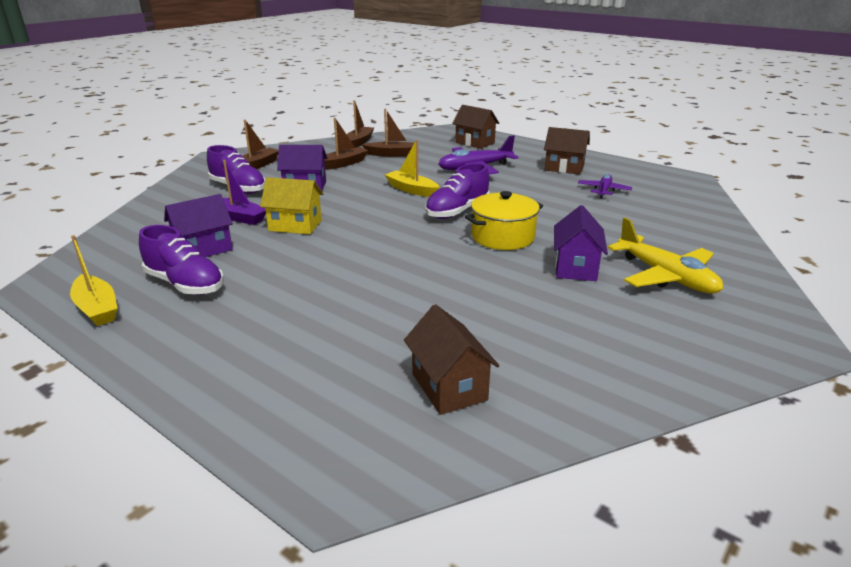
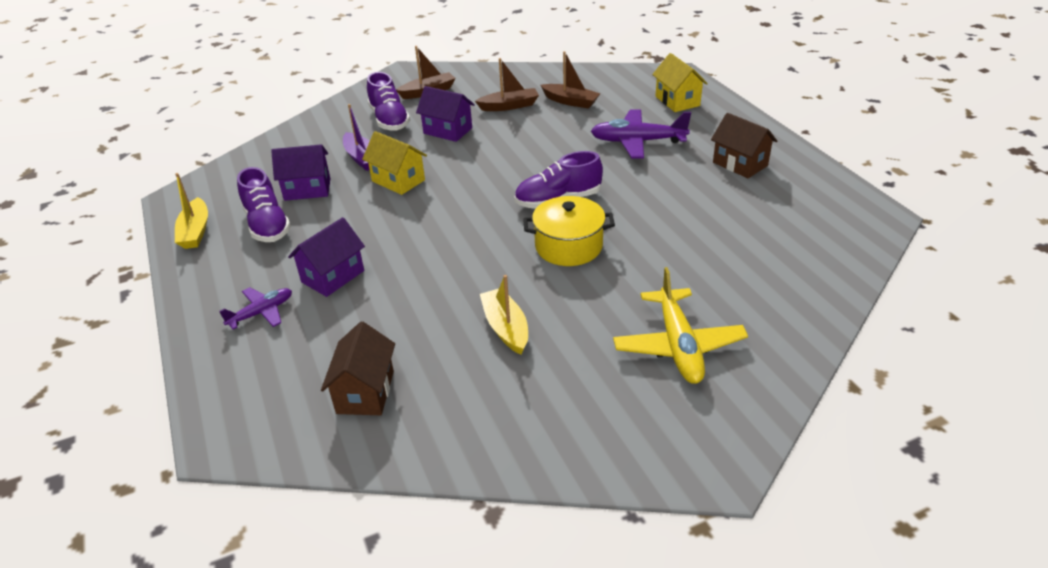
camera: 30 degrees right, 10 degrees up
(359, 142) = (552, 76): brown boat -> none
(412, 190) = (542, 159): yellow boat -> yellow boat (506, 328)
(475, 143) = (677, 101): brown house -> yellow house
(575, 267) = (598, 305): purple house -> purple house (333, 276)
(603, 190) = (748, 210): purple plane -> purple plane (261, 313)

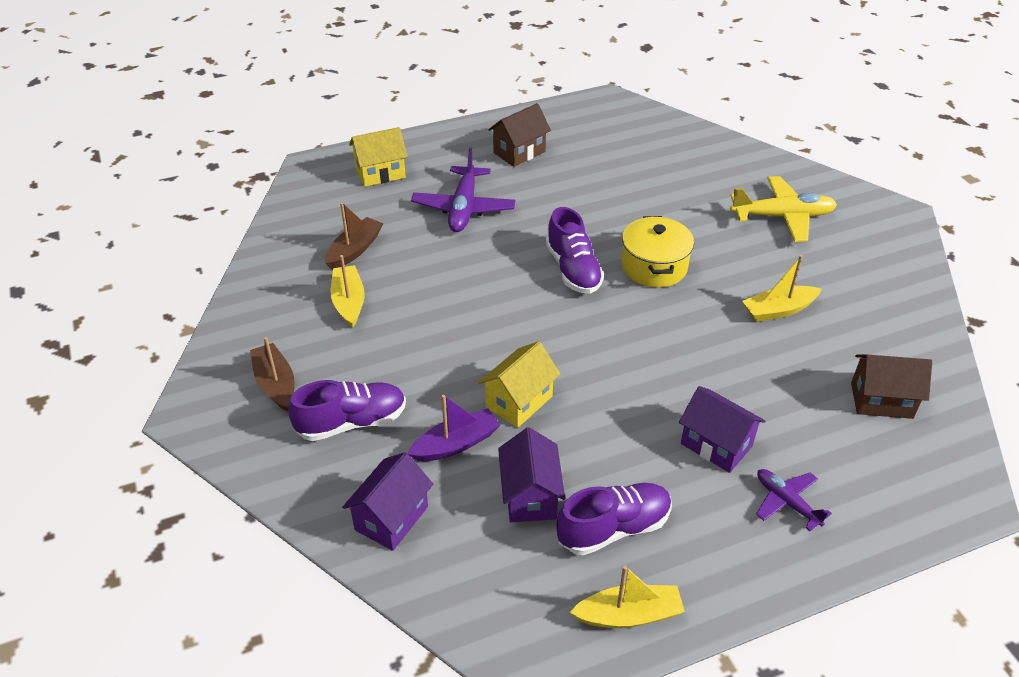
camera: 90 degrees left, 5 degrees up
(448, 131) = (400, 359): purple house -> purple house (391, 518)
(509, 106) = (349, 302): brown boat -> yellow boat

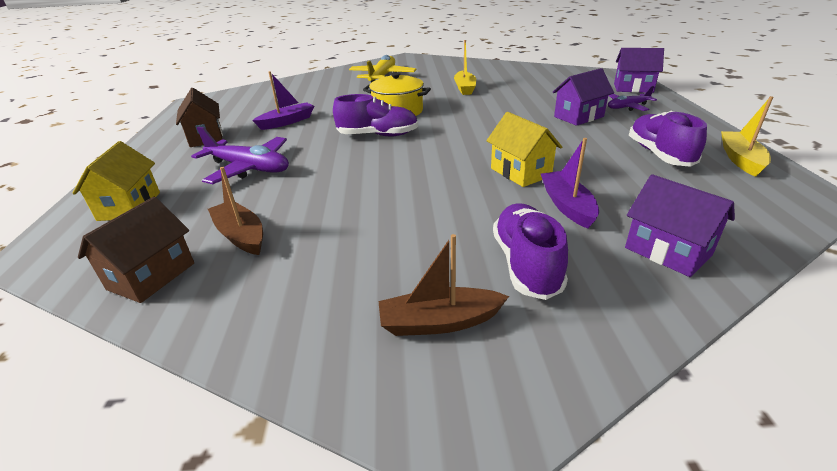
camera: 70 degrees left, 10 degrees down
(349, 302) = (327, 248): yellow boat -> none
(530, 496) = (630, 180): purple house -> purple house (633, 88)
(581, 190) = (287, 122): none -> purple boat
(881, 400) = (549, 79): brown house -> brown house (151, 276)

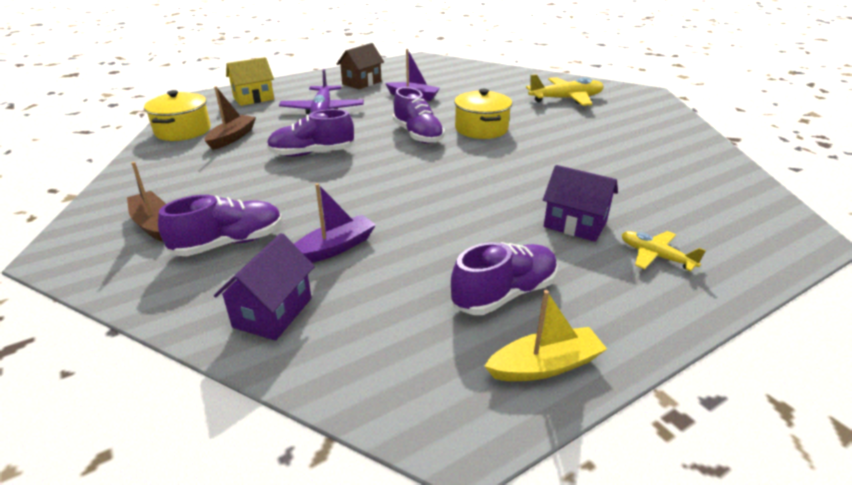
camera: 60 degrees right, 0 degrees up
(151, 276) = (183, 130): brown house -> yellow pot
(356, 189) = (312, 153): none -> purple shoe
(465, 88) = (587, 143): yellow boat -> none
(520, 172) = (389, 213): yellow house -> none
(627, 107) = (655, 256): purple plane -> yellow plane
(633, 88) = (751, 253): purple house -> none

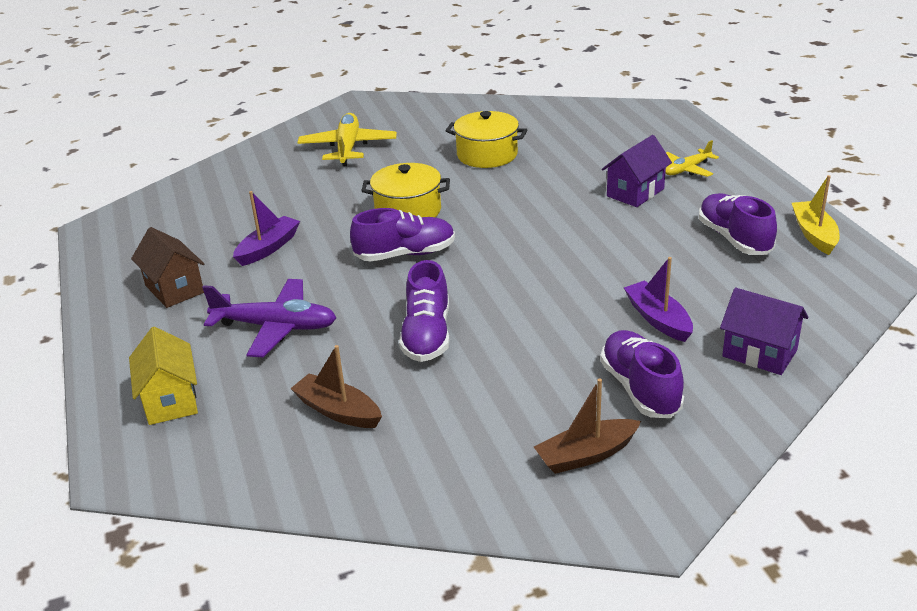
camera: 75 degrees left, 0 degrees up
(183, 130) = (279, 470): yellow pot -> yellow pot (487, 155)

